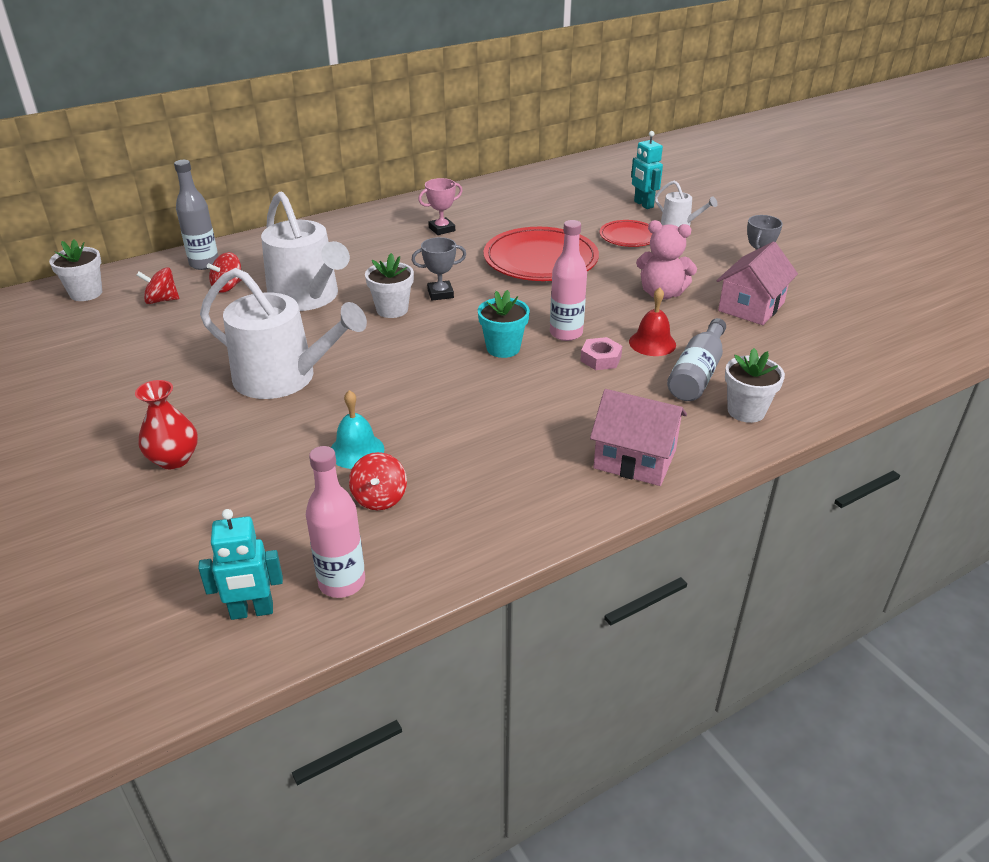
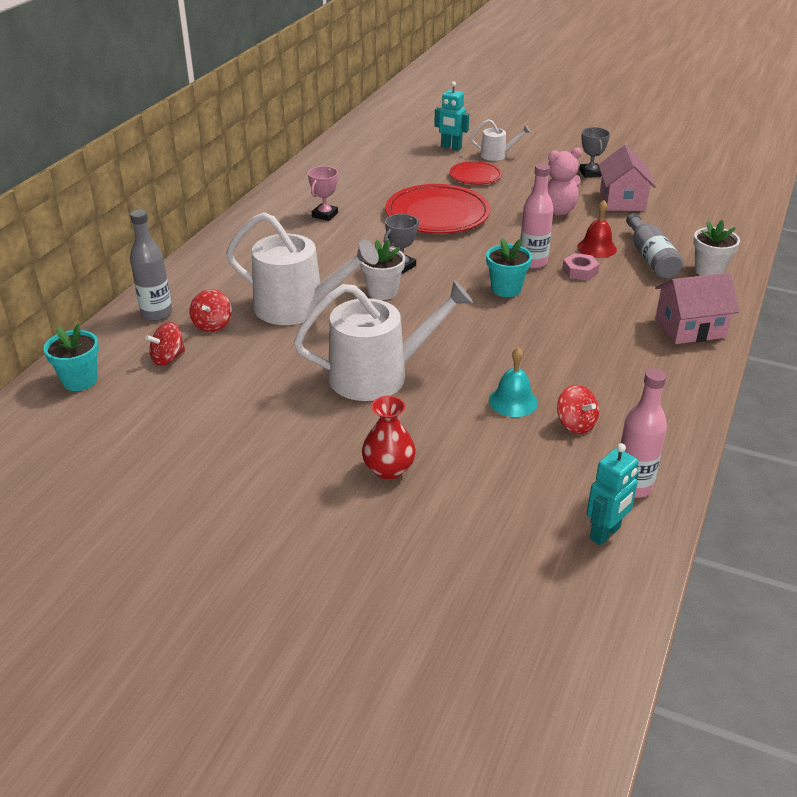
camera: 35 degrees left, 0 degrees up
(86, 293) = (80, 380): white flower pot -> turquoise flower pot

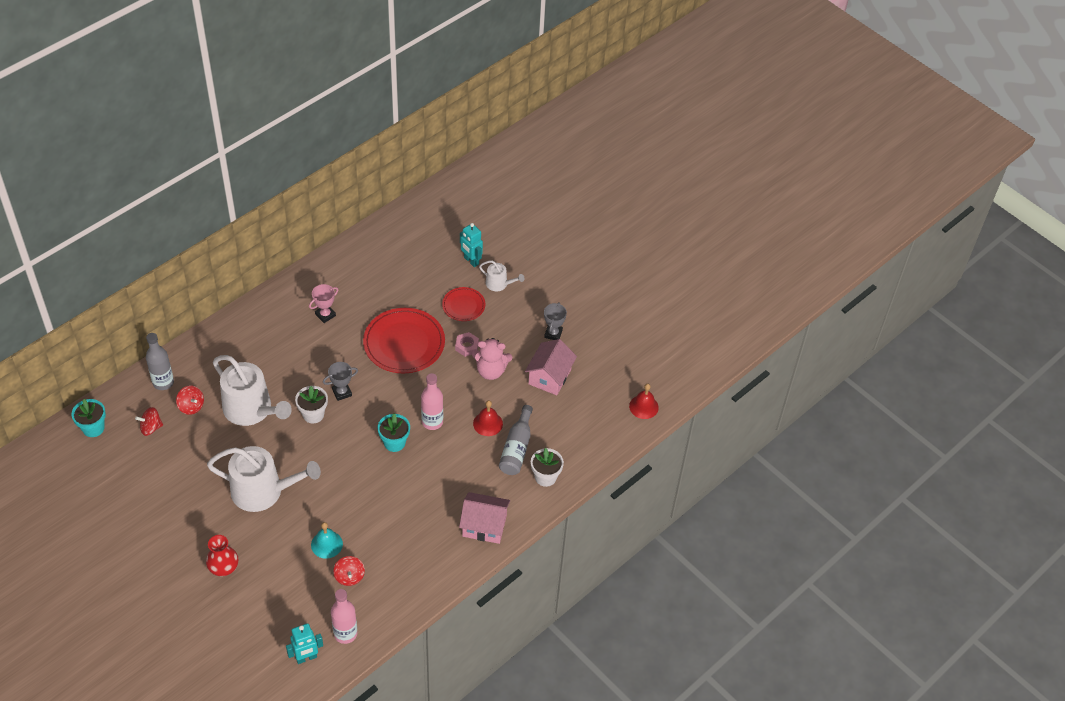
camera: 20 degrees right, 15 degrees up
(212, 324) = (191, 406): red spinning top -> red spinning top turned 75 degrees counterclockwise
(580, 271) = (457, 443): pink nut -> pink nut (467, 346)
(742, 197) = (643, 406): none -> red bell

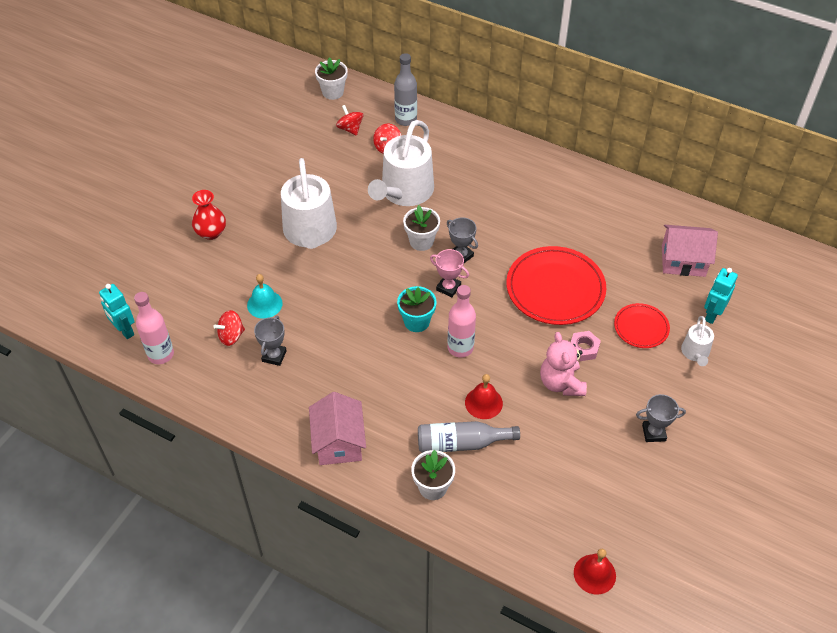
camera: 75 degrees right, 0 degrees up
(93, 428) = (333, 92): turquoise flower pot -> white flower pot
(325, 315) = (554, 210): pink trophy -> pink trophy (448, 288)
(384, 550) = (274, 356): none -> grey trophy
(549, 377) = (585, 448): pink house -> pink house (683, 261)

